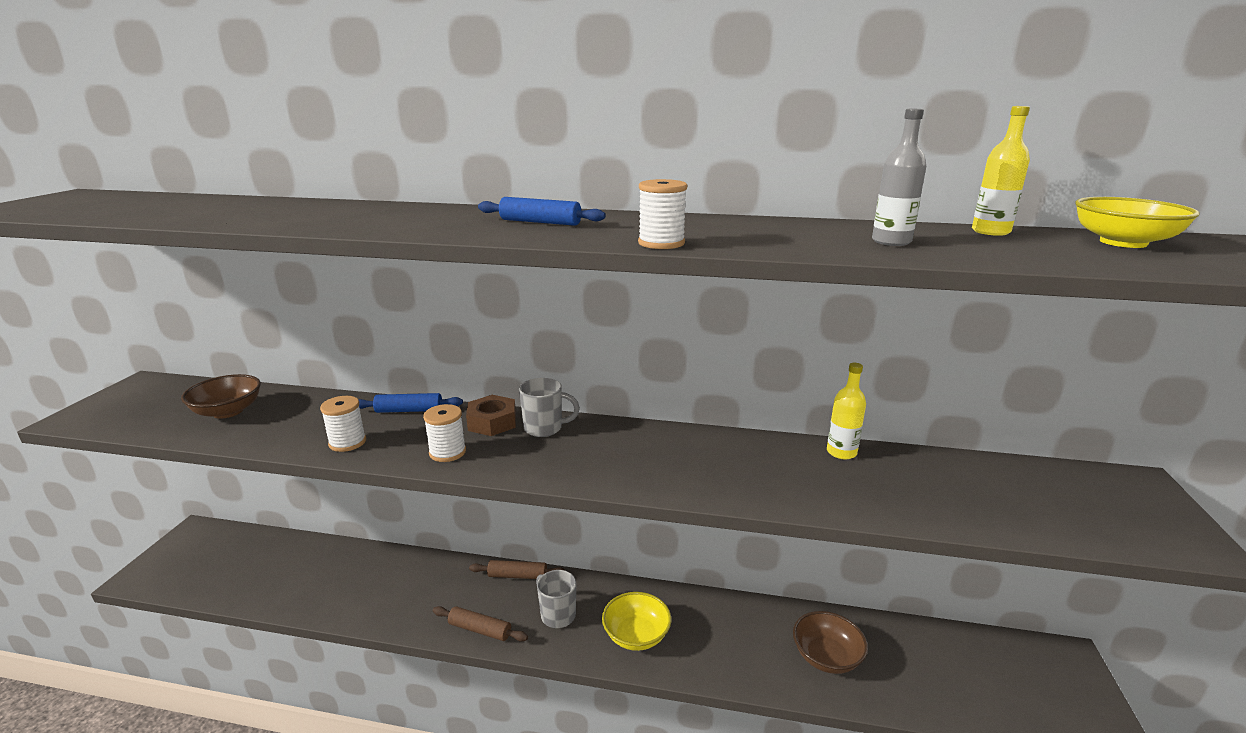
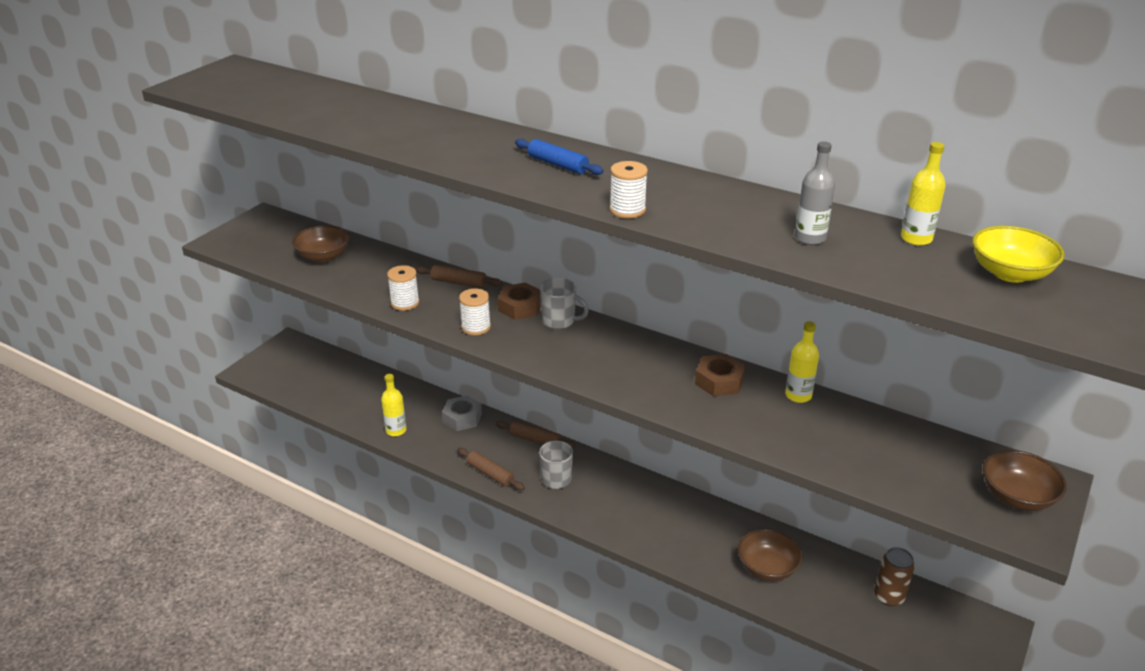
camera: 20 degrees right, 10 degrees up
(349, 605) = (396, 430): none -> yellow bottle
(409, 410) = (458, 282): blue rolling pin -> brown rolling pin
(427, 571) = (462, 418): none -> grey nut
(636, 635) = (613, 510): yellow bowl -> none
(753, 455) = (719, 381): none -> brown nut
(956, 653) = (889, 596): none -> brown can
(1133, 506) = (1017, 497): none -> brown bowl

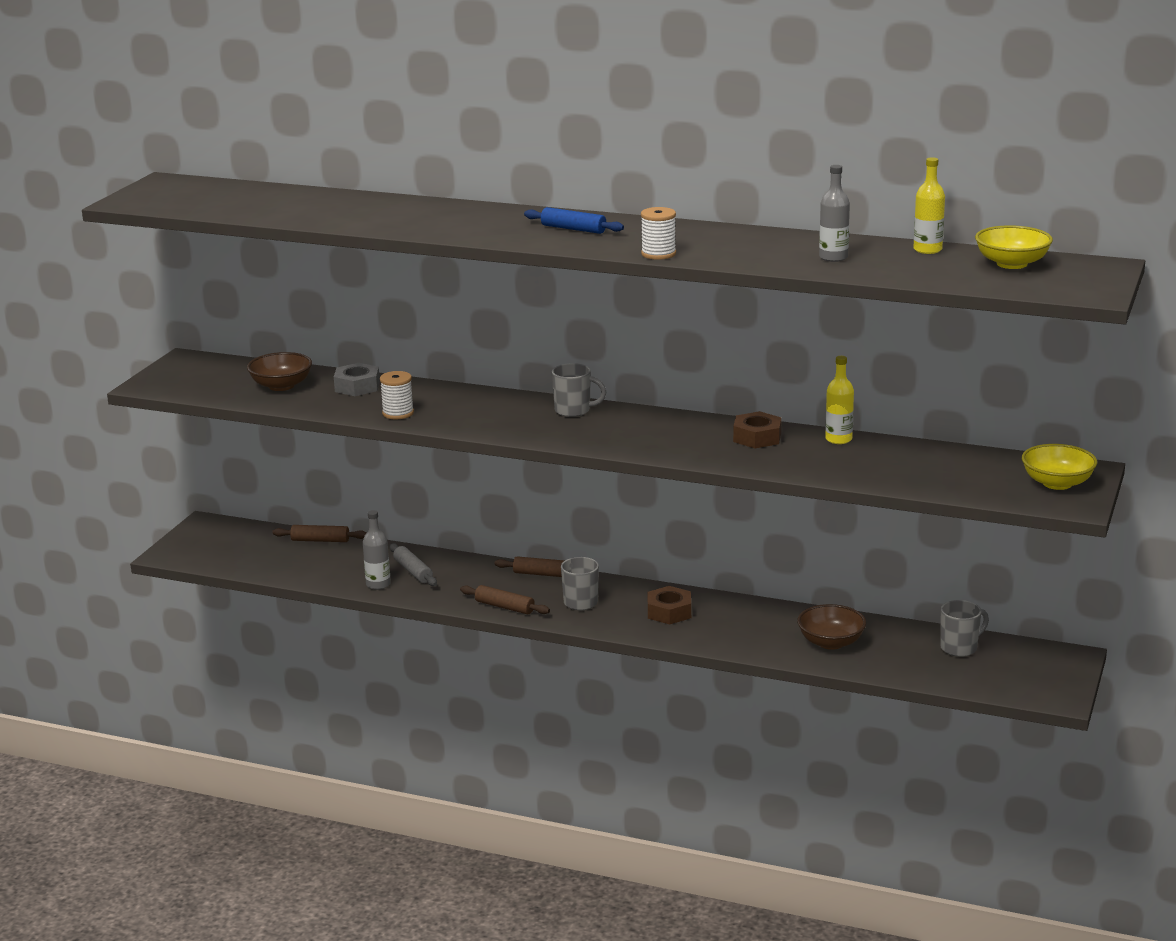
camera: 10 degrees left, 10 degrees down
(396, 430) = (378, 584): yellow bottle -> grey bottle
(429, 420) = (413, 571): none -> grey rolling pin
(458, 282) = (448, 392): brown rolling pin -> brown rolling pin (320, 540)
(462, 418) = (451, 566): grey nut -> grey nut (357, 386)
(476, 327) = (486, 424): white spool -> none
(520, 307) = (526, 404): brown nut -> brown nut (669, 612)
(889, 596) = (960, 648): brown can -> grey mug
(1017, 497) = (1057, 483): brown bowl -> yellow bowl

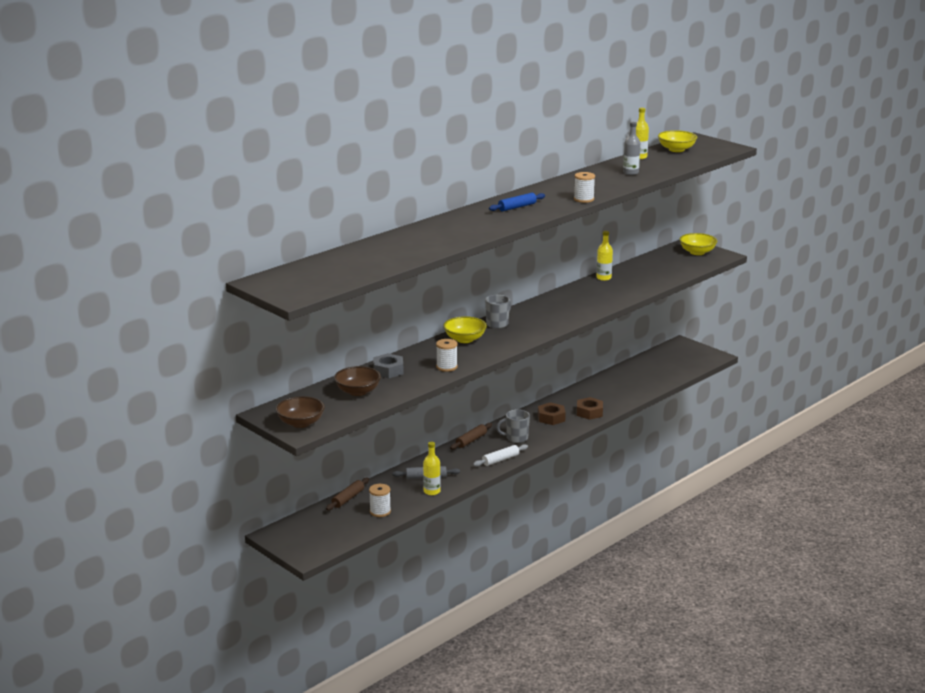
camera: 65 degrees left, 0 degrees up
(302, 567) = (380, 511): none -> white spool
(378, 584) = (432, 491): grey bottle -> yellow bottle
(499, 404) = (465, 339): none -> yellow bowl
(504, 607) = (500, 460): brown rolling pin -> white rolling pin
(757, 437) = (582, 293): brown nut -> brown nut (589, 412)
(831, 642) = (621, 388): brown bowl -> brown bowl (301, 423)
(960, 648) = (653, 362): grey mug -> none

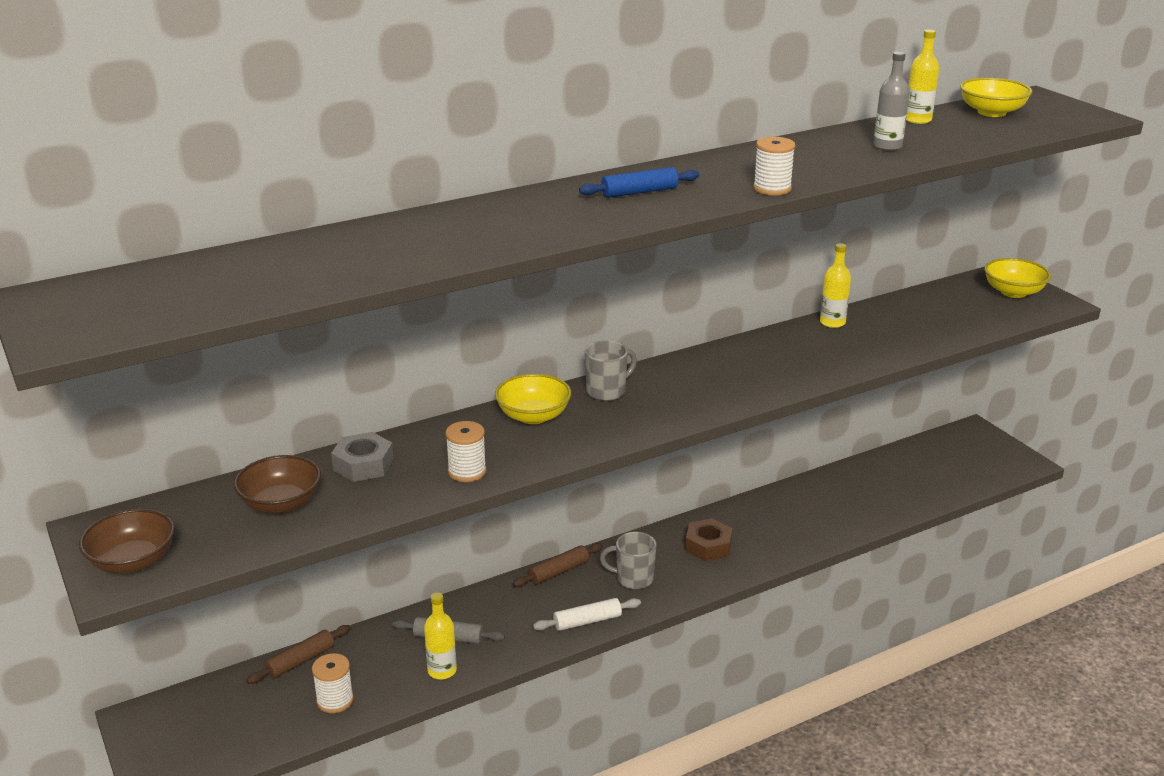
camera: 15 degrees right, 5 degrees up
(589, 412) = (776, 545): brown nut -> none

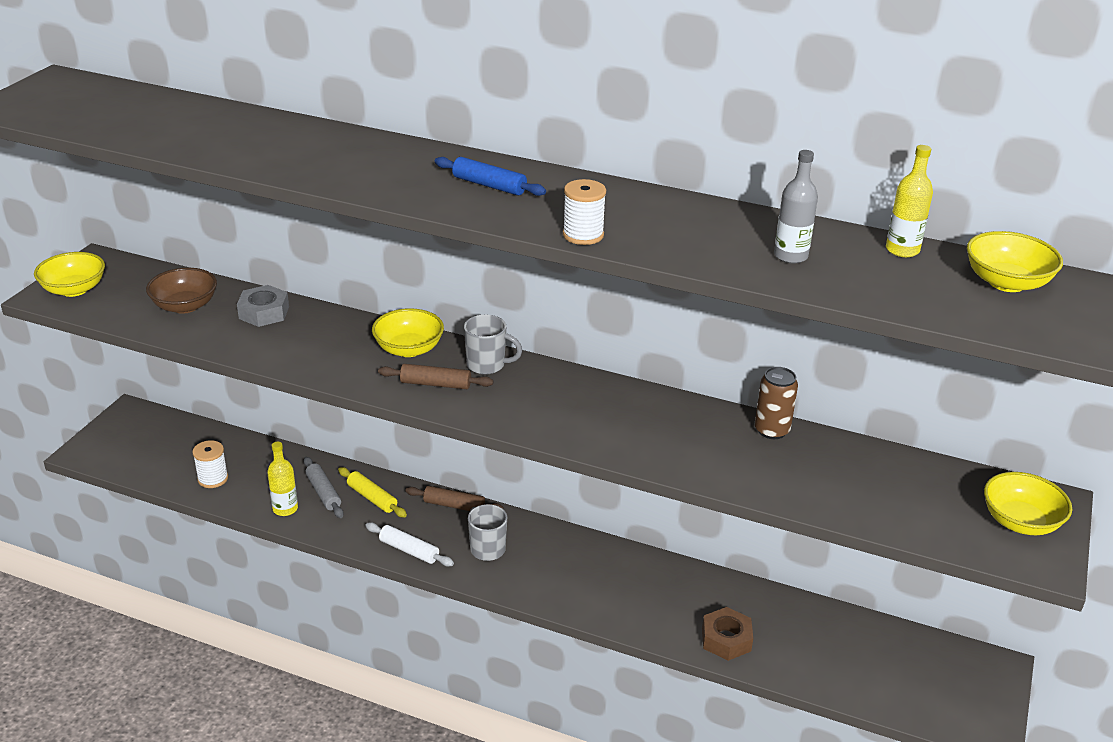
camera: 50 degrees right, 5 degrees up
(133, 562) = (74, 289): brown bowl -> yellow bowl
(300, 661) = (238, 443): brown rolling pin -> brown rolling pin (435, 384)
(467, 472) = (298, 356): white spool -> none
(492, 612) = (372, 498): none -> yellow rolling pin
(708, 546) = (577, 569): brown nut -> brown nut (726, 639)
(832, 322) = (771, 430): yellow bottle -> brown can

